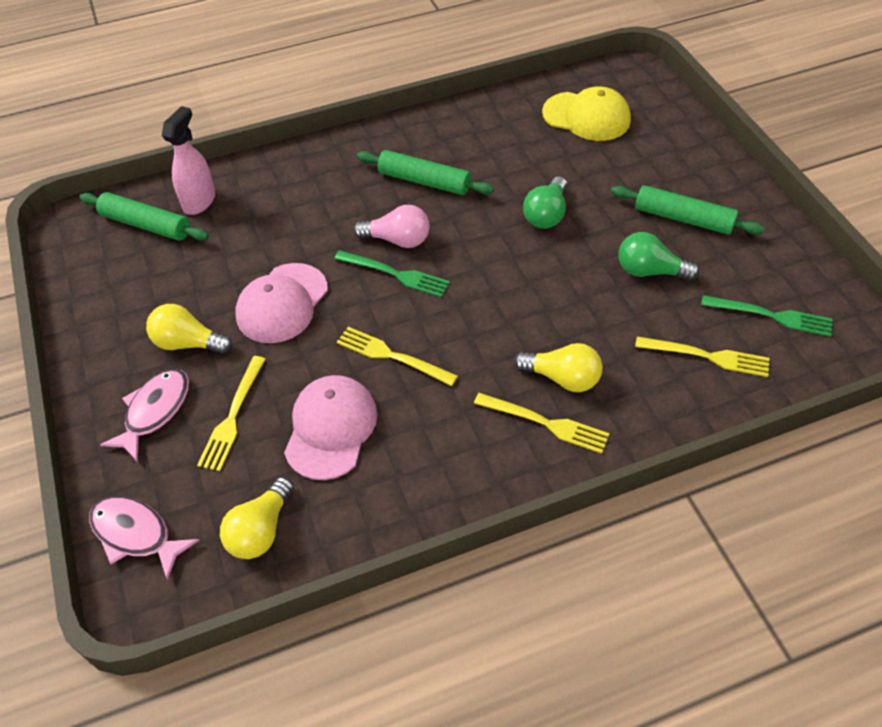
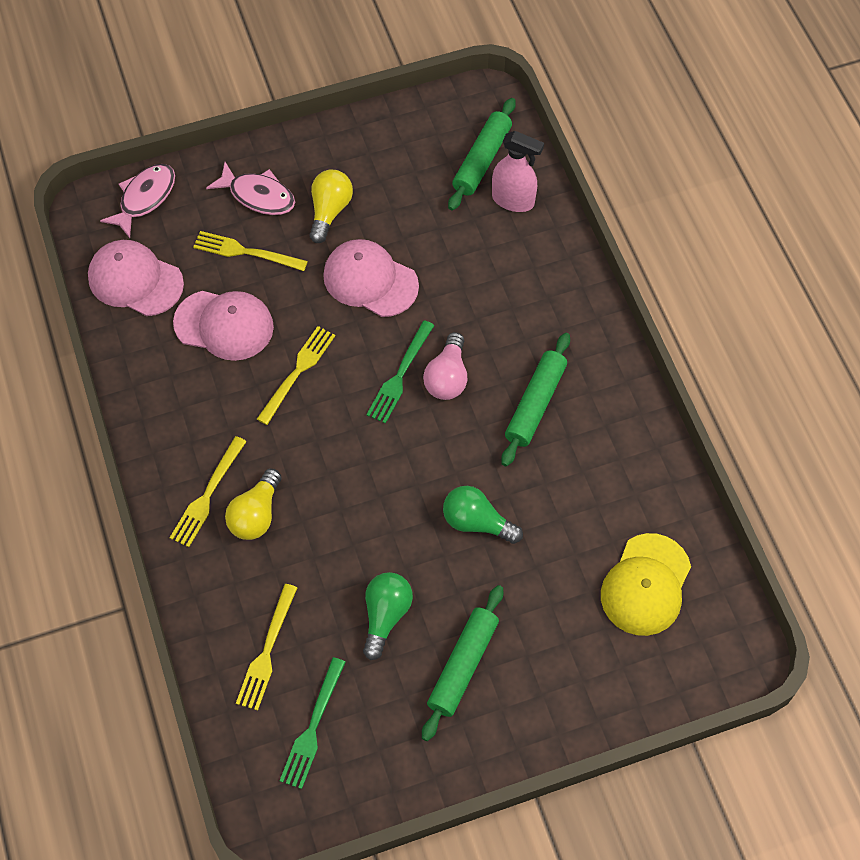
camera: 90 degrees right, 10 degrees up
(261, 530) = (135, 280): yellow light bulb -> pink cap

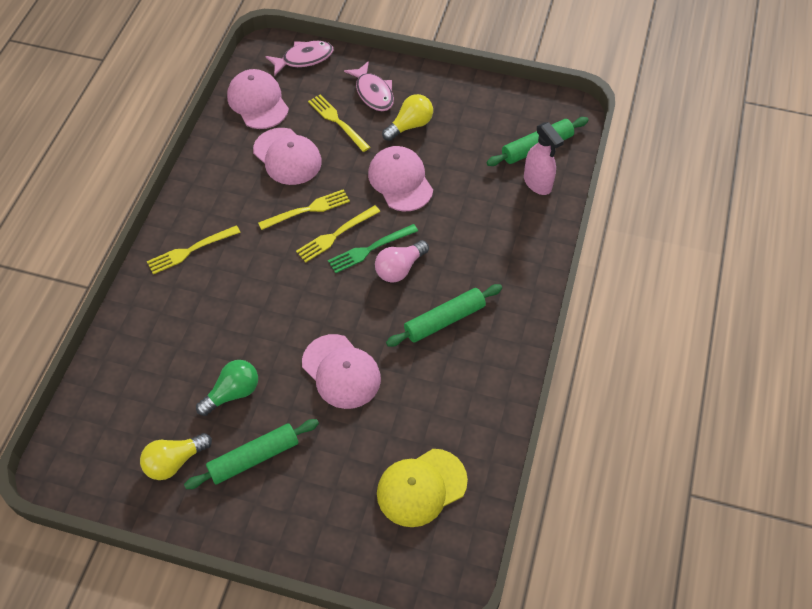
camera: 35 degrees right, 5 degrees down
(256, 514) = (208, 280): yellow light bulb -> yellow light bulb (174, 461)
(267, 652) = (142, 367): yellow fork -> yellow fork (335, 235)
(312, 728) = (128, 433): green fork -> none
(477, 522) = (341, 371): green light bulb -> pink cap

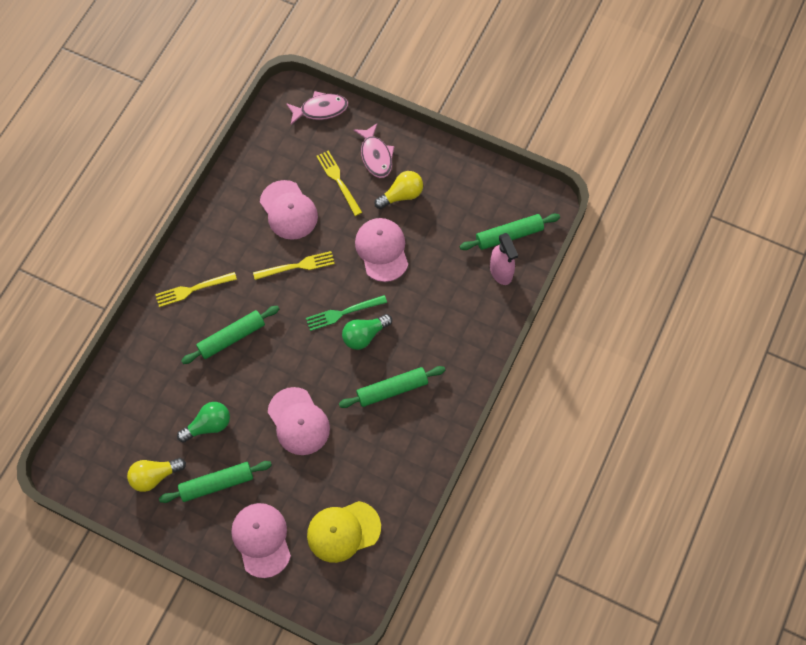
camera: 10 degrees right, 10 degrees up
(245, 294) = (232, 337): none -> green rolling pin
(258, 102) = (272, 149): pink cap -> pink cap (261, 539)
(335, 235) = (316, 295): yellow fork -> none
(399, 268) = (364, 335): pink light bulb -> green light bulb

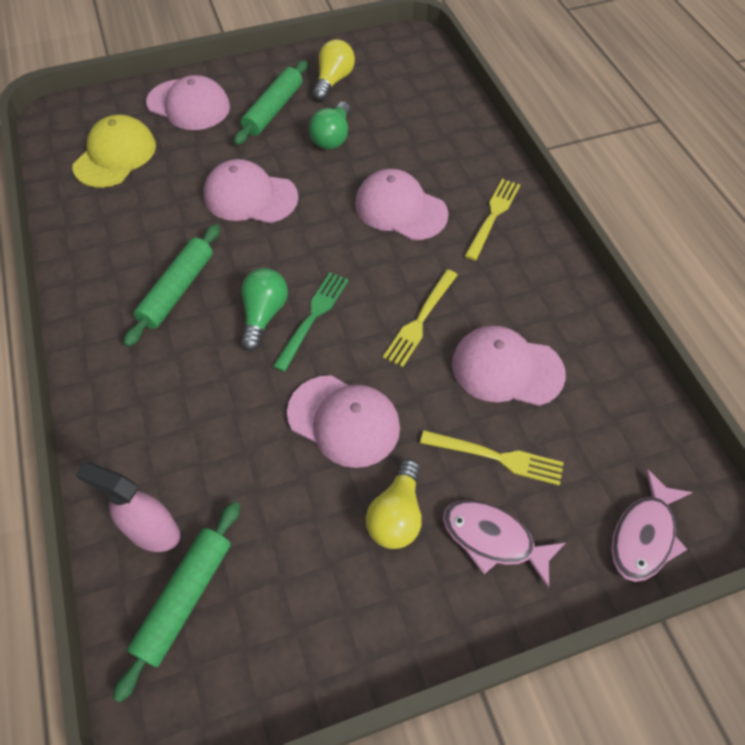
camera: 135 degrees right, 10 degrees down
(232, 337) = (400, 209): green rolling pin -> pink cap

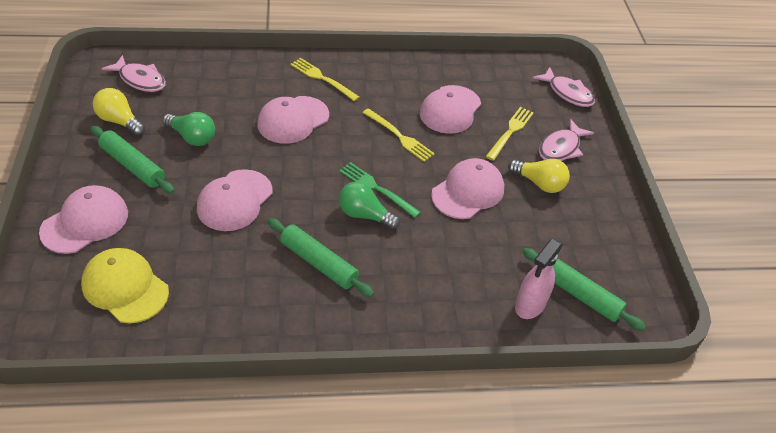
camera: 80 degrees left, 10 degrees down
(403, 74) = (140, 80): none -> pink fish

